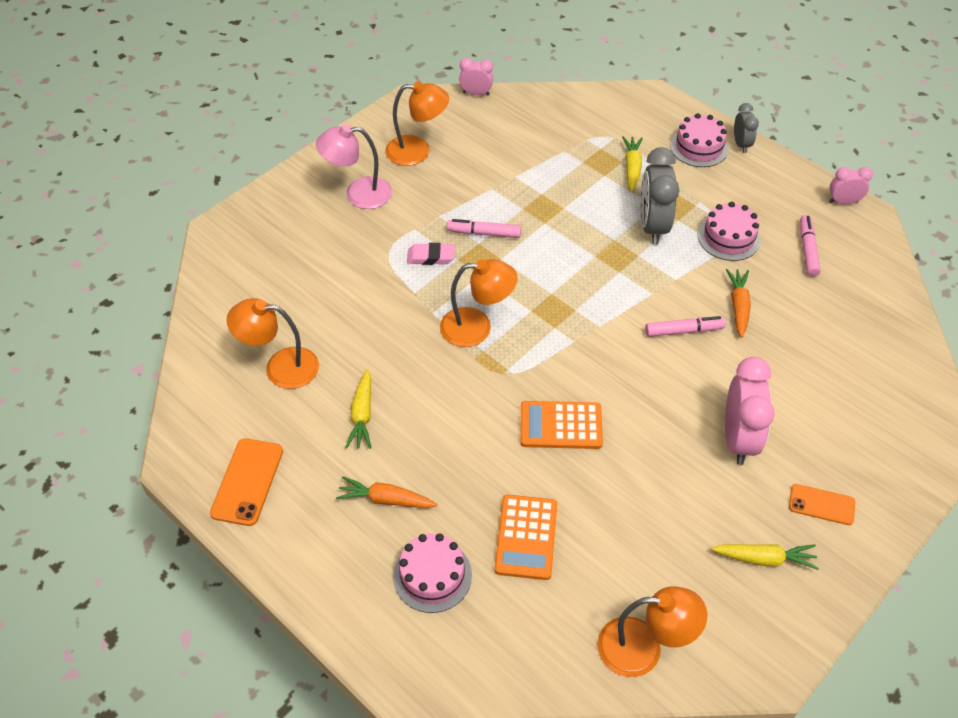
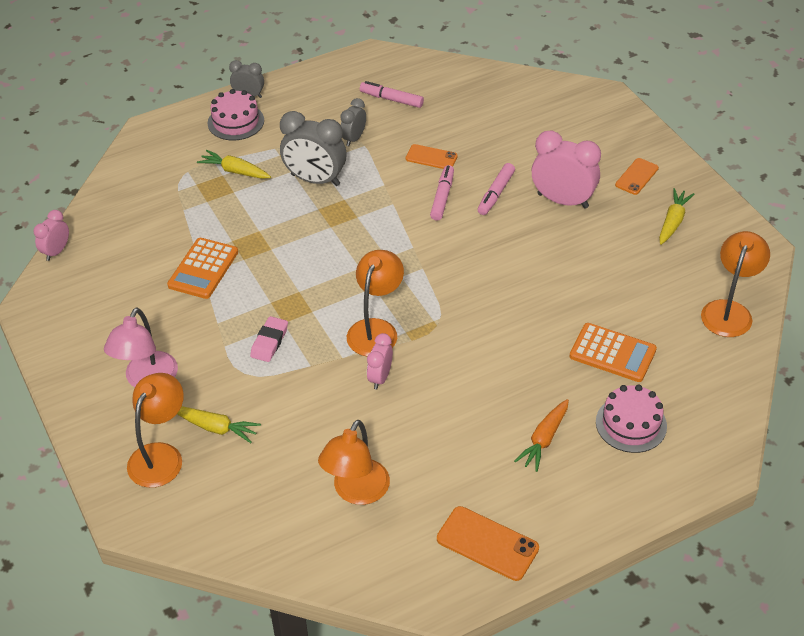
camera: 70 degrees left, 5 degrees down
(362, 415) = (443, 437): yellow carrot -> yellow carrot (216, 428)
(417, 151) = (113, 318): orange lamp -> orange lamp (160, 455)
(484, 233) = (260, 295): pink marker -> pink marker (496, 194)
(561, 426) = (509, 301): orange calculator -> orange calculator (203, 269)
(728, 237) = (354, 138): pink cake -> grey clock
(738, 306) = (431, 157): orange carrot -> orange phone
(843, 202) = (350, 62): pink clock -> pink clock (380, 377)

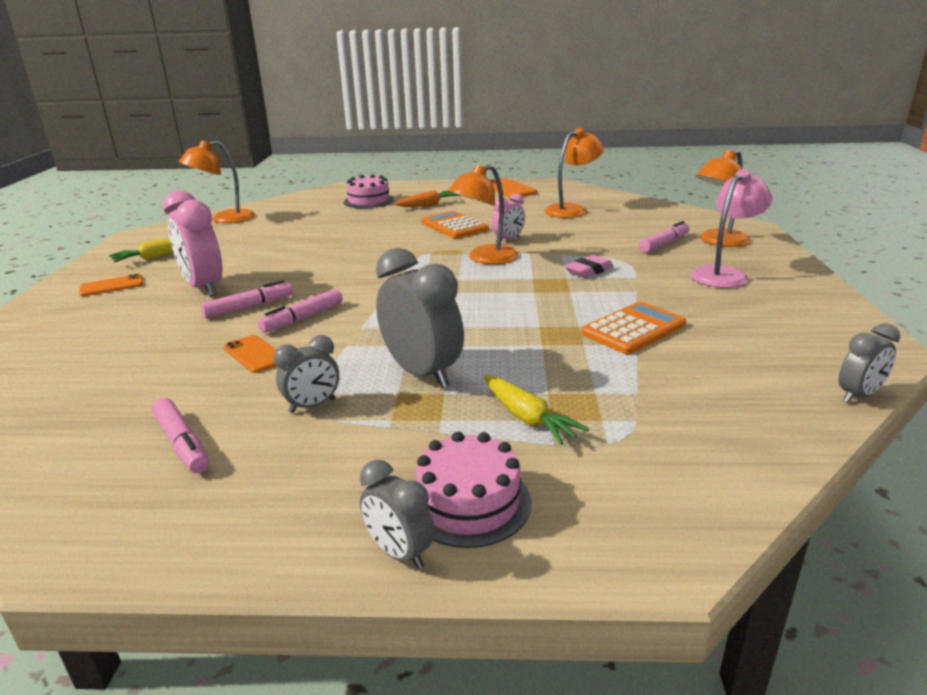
camera: 150 degrees left, 20 degrees down
(56, 251) = (858, 396): pink clock -> grey clock
(216, 428) = (664, 244): yellow carrot -> pink marker
(612, 353) = (330, 220): orange calculator -> orange calculator (454, 226)

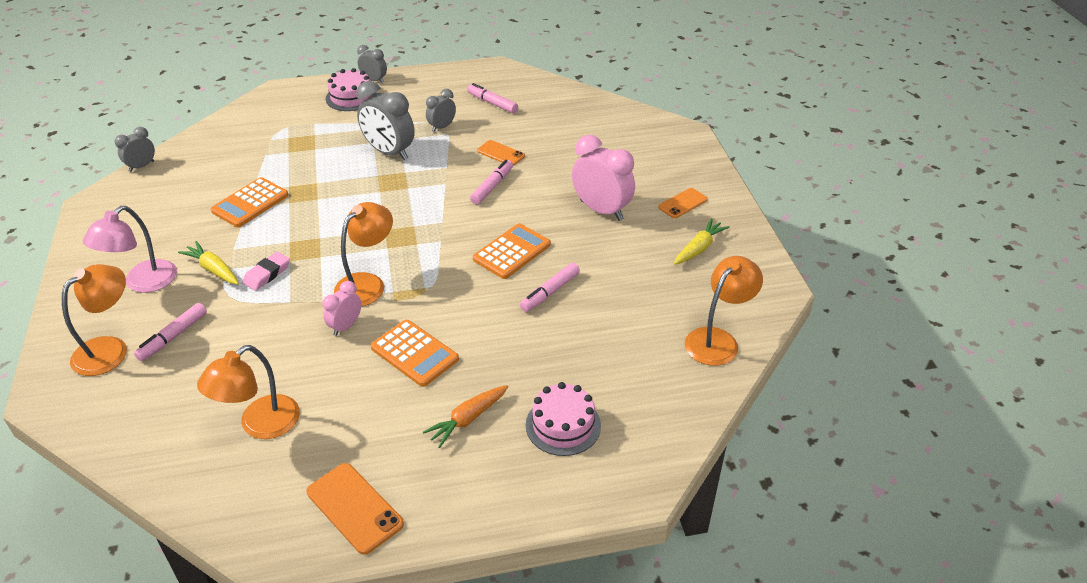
camera: 165 degrees right, 15 degrees up
(249, 307) = (542, 193): pink marker -> pink marker (550, 292)
(331, 267) = (512, 252): none -> orange calculator
(528, 418) = (326, 133): yellow carrot -> yellow carrot (213, 269)

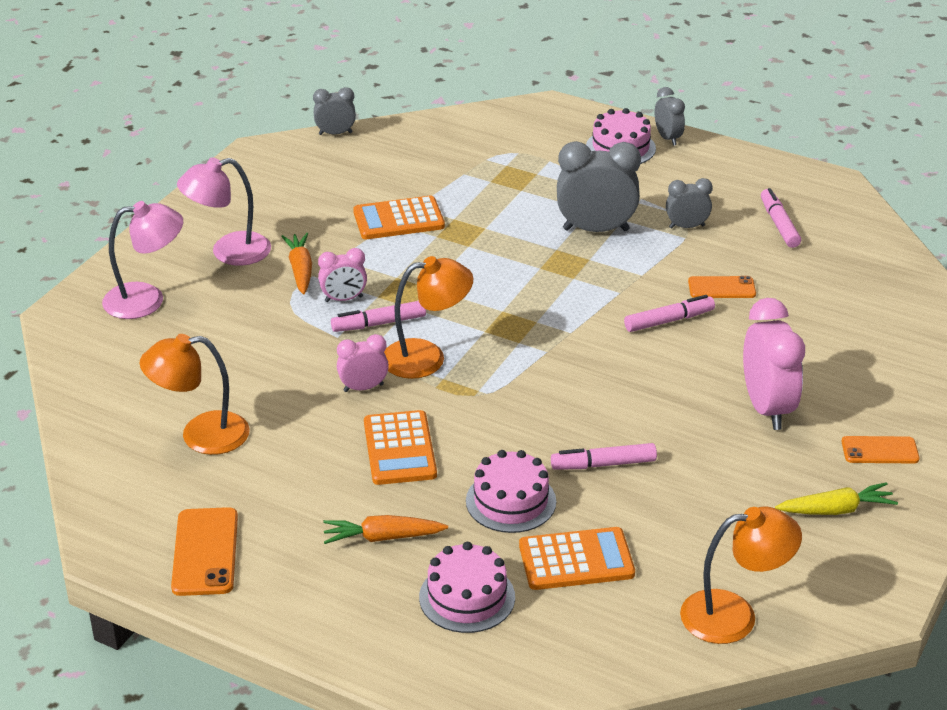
camera: 40 degrees right, 5 degrees down
(110, 349) = (147, 300): orange lamp -> pink lamp
(173, 337) = (207, 316): pink marker -> pink marker (379, 324)
(213, 269) = (300, 270): yellow carrot -> orange carrot
(267, 274) = (343, 299): pink eraser -> pink clock
(389, 152) = (596, 229): grey clock -> grey clock turned 105 degrees clockwise
(501, 153) = (721, 288): orange phone -> orange phone turned 75 degrees counterclockwise
(512, 252) = (610, 401): orange calculator -> orange calculator (576, 560)
(521, 347) = (511, 501): none -> pink cake

